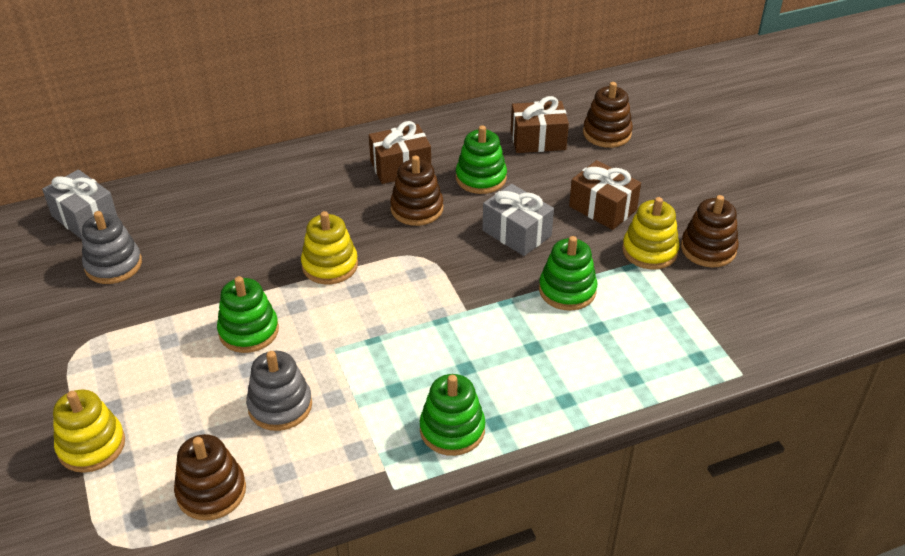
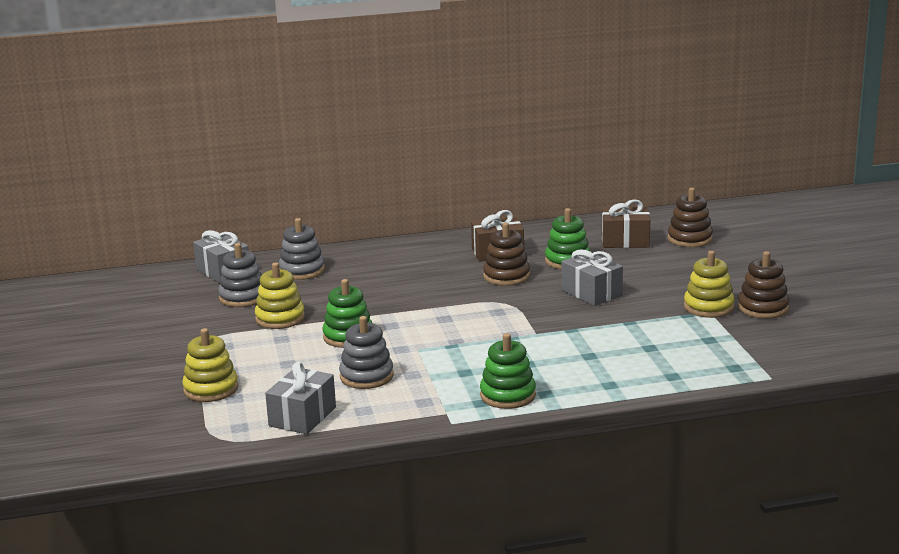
camera: 10 degrees right, 20 degrees down
(179, 212) = (302, 271): none -> grey stacking toy
(211, 491) = (302, 417): brown stacking toy -> grey gift
(330, 265) = (424, 304): yellow stacking toy -> yellow stacking toy (280, 318)
(567, 290) = (628, 326): green stacking toy -> none
(602, 208) = (673, 282): brown gift -> none

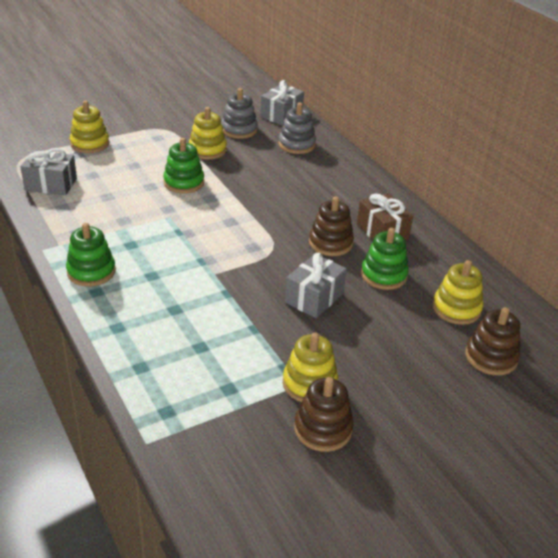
camera: 70 degrees right, 15 degrees up
(366, 376) = (117, 200): grey stacking toy -> none
(625, 241) = (456, 308): brown gift -> yellow stacking toy

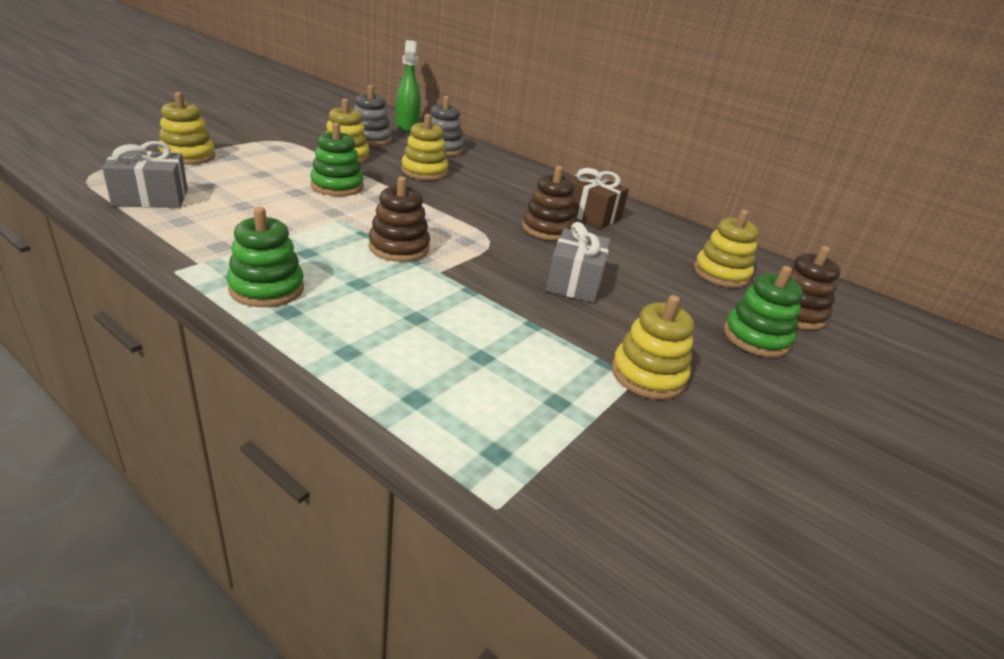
camera: 25 degrees left, 5 degrees down
(264, 171) = (424, 172): none -> yellow stacking toy
(281, 115) = (407, 126): grey gift -> green spray bottle
(323, 429) = (709, 426): brown stacking toy -> brown stacking toy (399, 248)
(383, 275) = (626, 252): green stacking toy -> green stacking toy (756, 338)

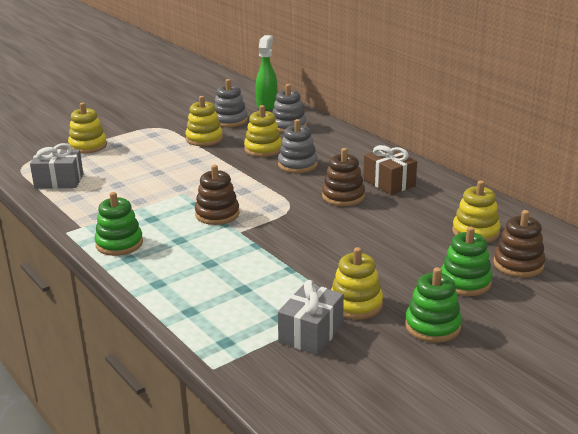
camera: 20 degrees right, 5 degrees down
(337, 186) = (189, 166): green stacking toy -> green stacking toy (432, 326)
(474, 191) = (297, 165): none -> grey stacking toy
(574, 282) = (340, 239): grey gift -> grey gift (311, 333)

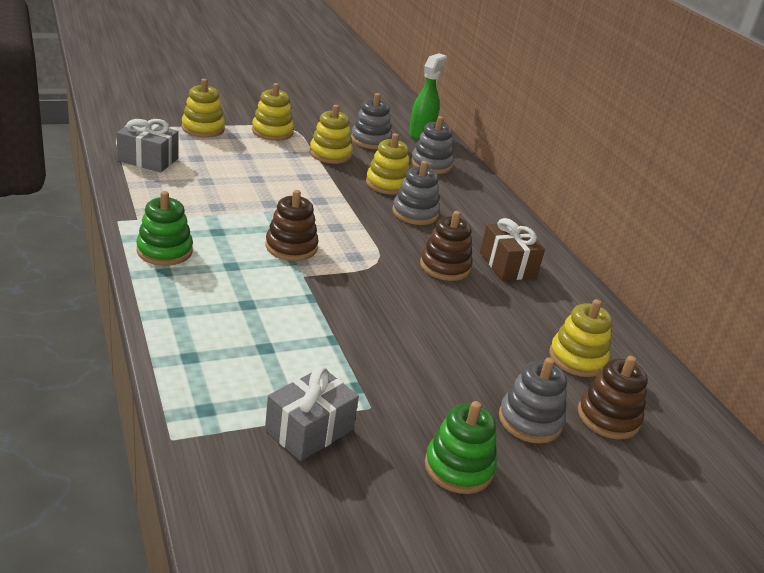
camera: 10 degrees right, 5 degrees up
(356, 304) = (383, 408): yellow stacking toy -> yellow stacking toy (272, 132)
(465, 282) = (530, 420): green stacking toy -> grey stacking toy

